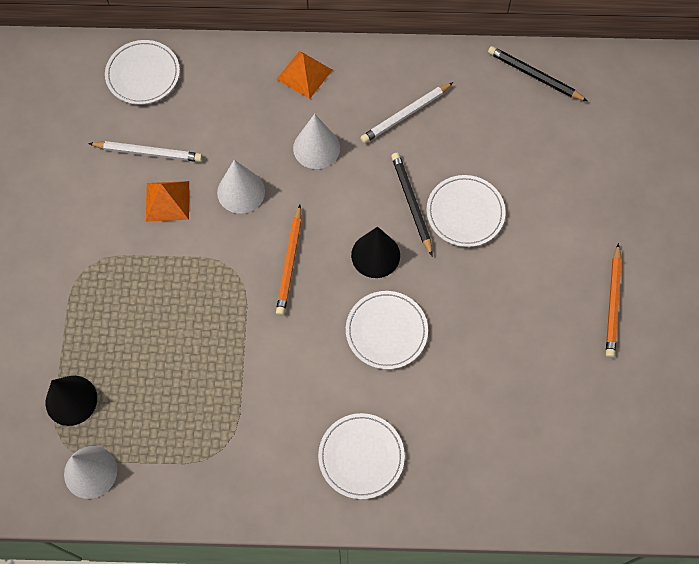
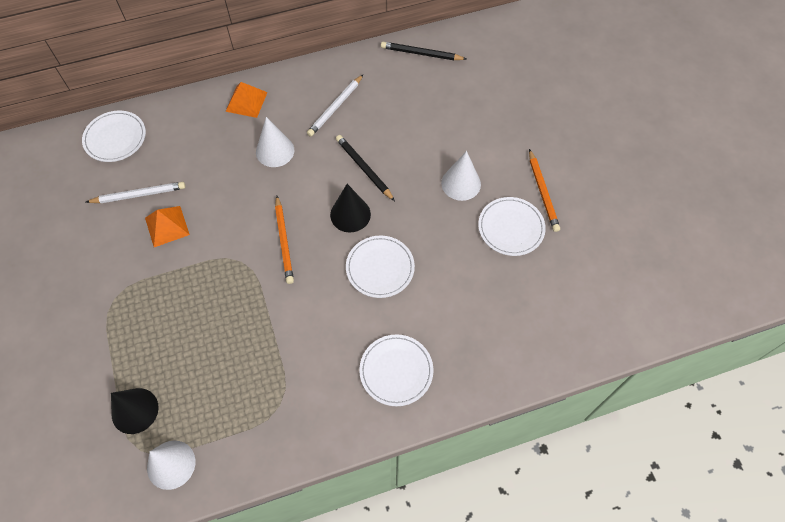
camera: 20 degrees left, 5 degrees down
(241, 191) = (225, 201): white cone -> white cone (461, 183)
(465, 212) = (407, 162): white plate -> white plate (511, 228)

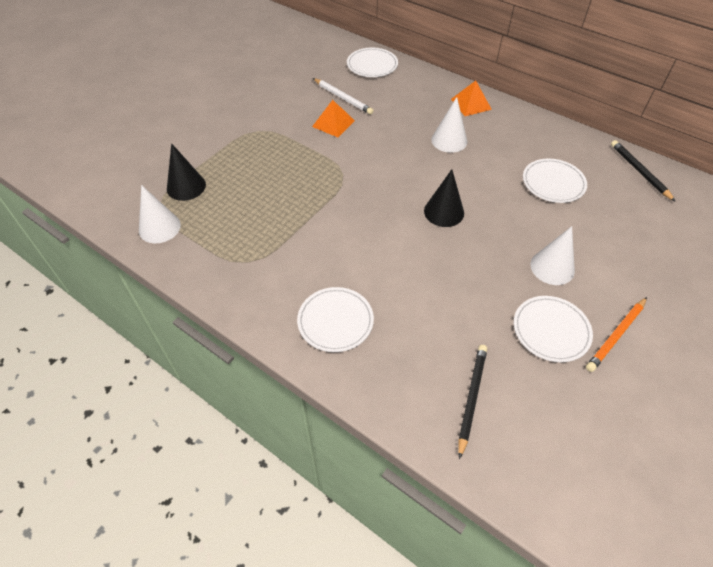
camera: 55 degrees right, 10 degrees down
(284, 241) = (381, 187): orange pencil -> none
(335, 107) = (524, 151): white pencil -> none
(364, 168) = (492, 197): black pencil -> black pencil (471, 398)
(380, 268) = (416, 257): white plate -> white plate (553, 183)

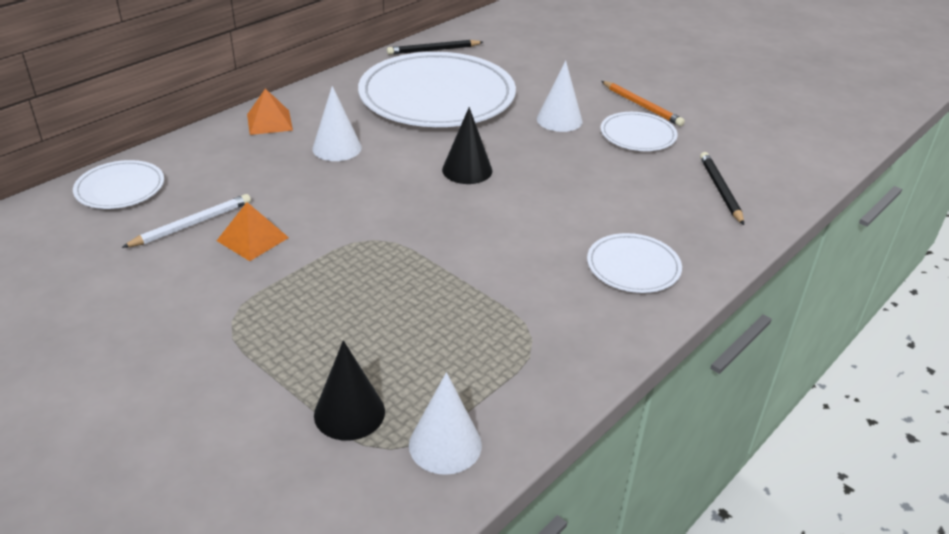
camera: 85 degrees left, 15 degrees down
(471, 398) = (720, 190): black pencil -> black pencil turned 60 degrees clockwise
(553, 183) = (437, 96): white plate -> white plate, size x2.17

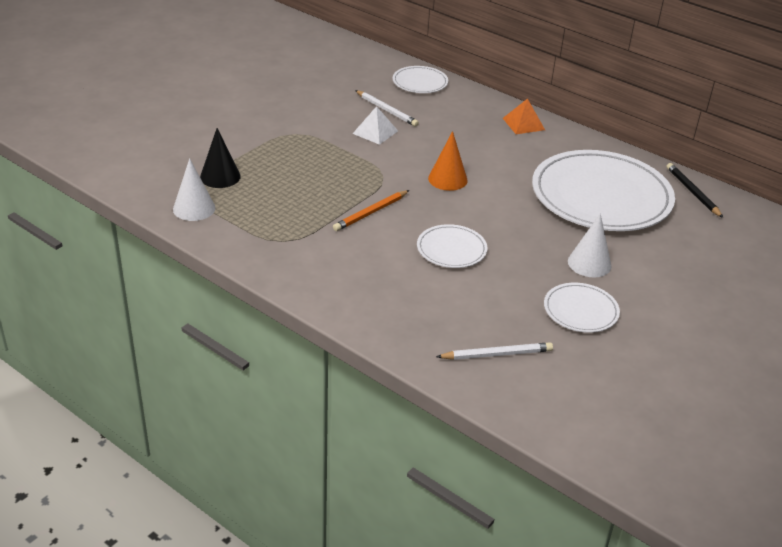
camera: 85 degrees right, 0 degrees up
(252, 239) = (375, 132): orange pyramid -> white pyramid
(337, 148) = (497, 154): white cone -> none
(389, 189) = (447, 179): none -> orange cone
(467, 170) = (485, 213): black cone -> none
(633, 267) = (370, 291): white plate -> white plate (451, 249)
(642, 106) = (643, 318): orange pencil -> orange pencil (371, 213)
(720, 190) = (497, 354): black pencil -> white pencil

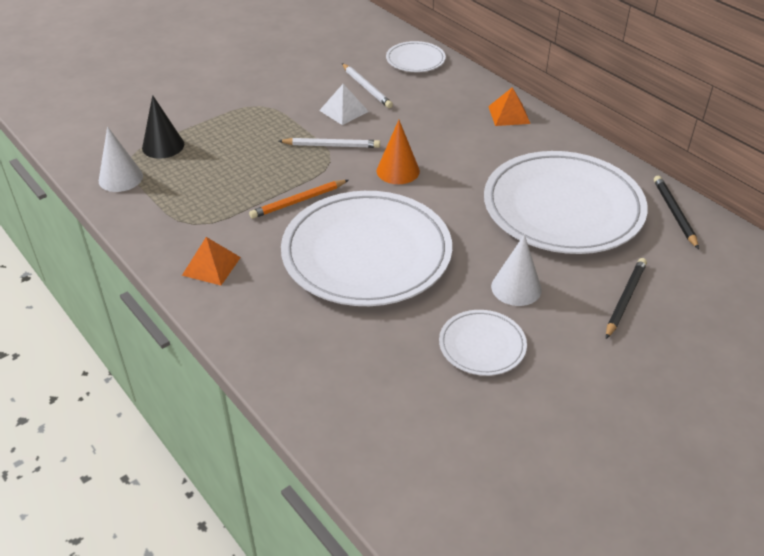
camera: 15 degrees right, 5 degrees up
(318, 274) = (211, 266): none -> orange pyramid
(451, 249) = (366, 253): white plate -> white plate, size x2.17
(497, 354) = (362, 387): white pencil -> white pencil (331, 145)
(679, 262) = (625, 299): none -> black pencil

